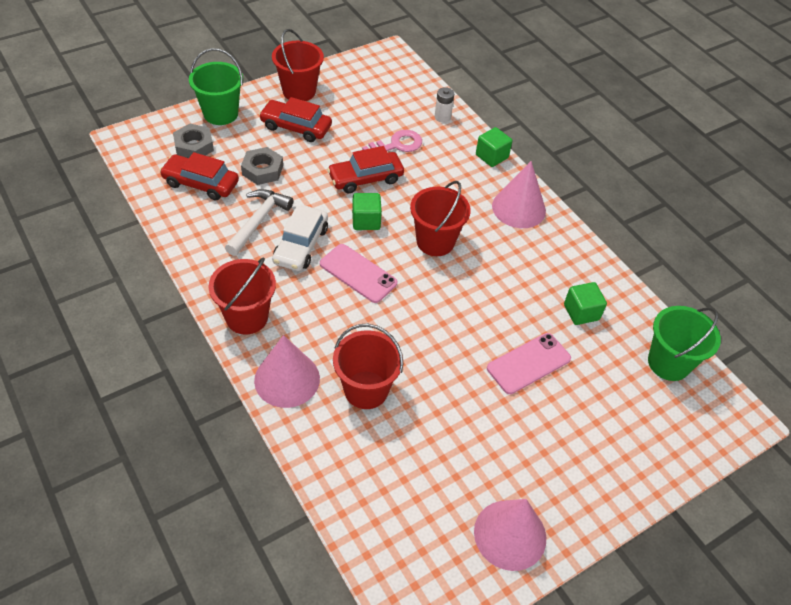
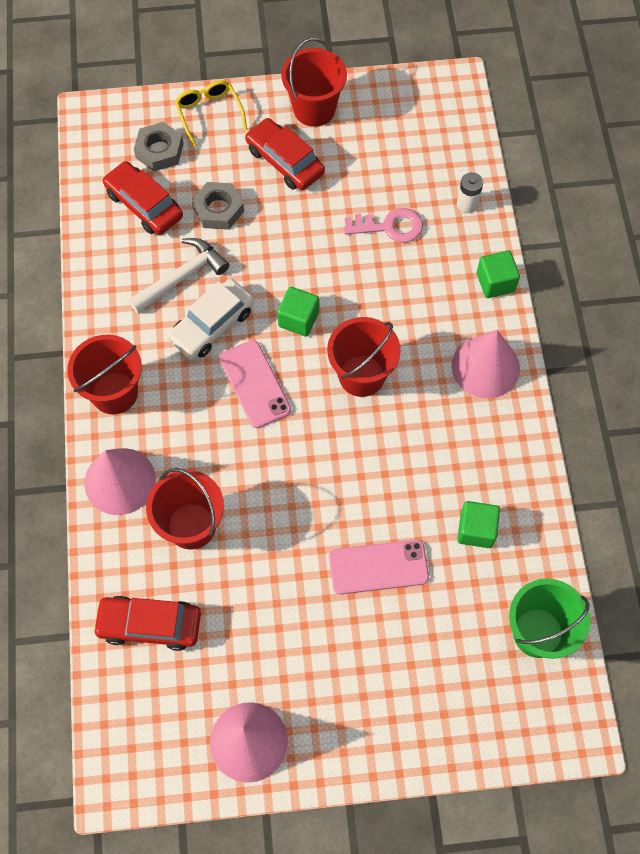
camera: 30 degrees right, 15 degrees up
(221, 114) = (209, 114): green bucket -> yellow glasses
(365, 178) = (328, 261): red car -> red car (150, 625)

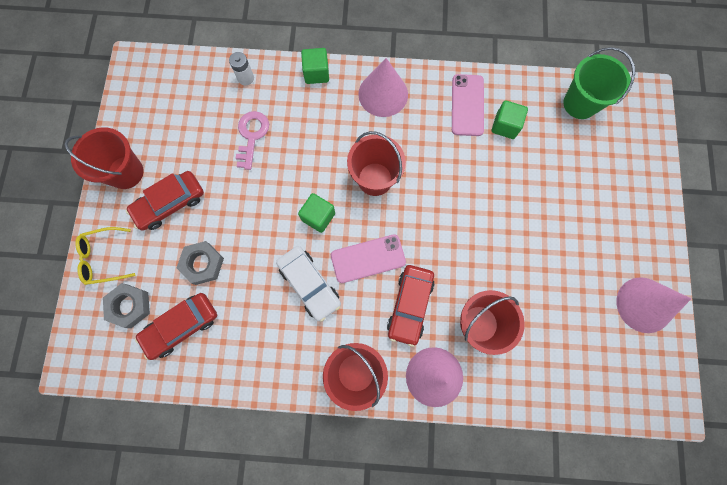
camera: 80 degrees left, 10 degrees up
(150, 625) = (554, 366): red car -> red car (410, 305)
(182, 277) = (260, 303): white hammer -> none
(378, 567) = (525, 194): pink phone -> pink phone (467, 105)

